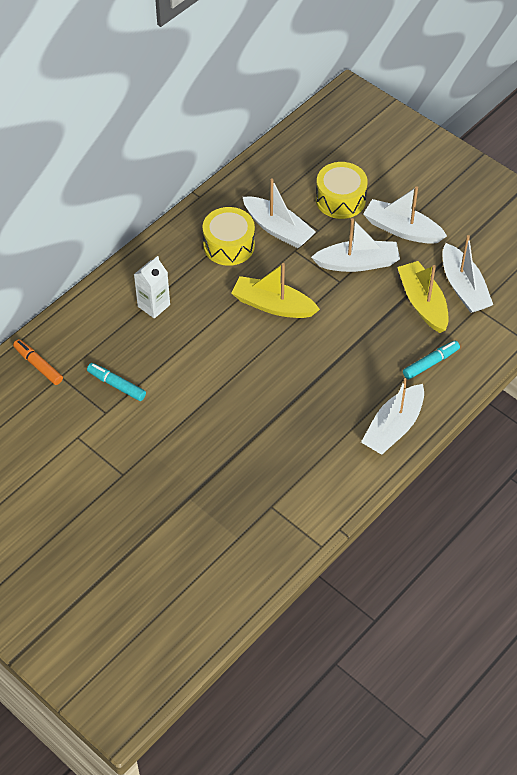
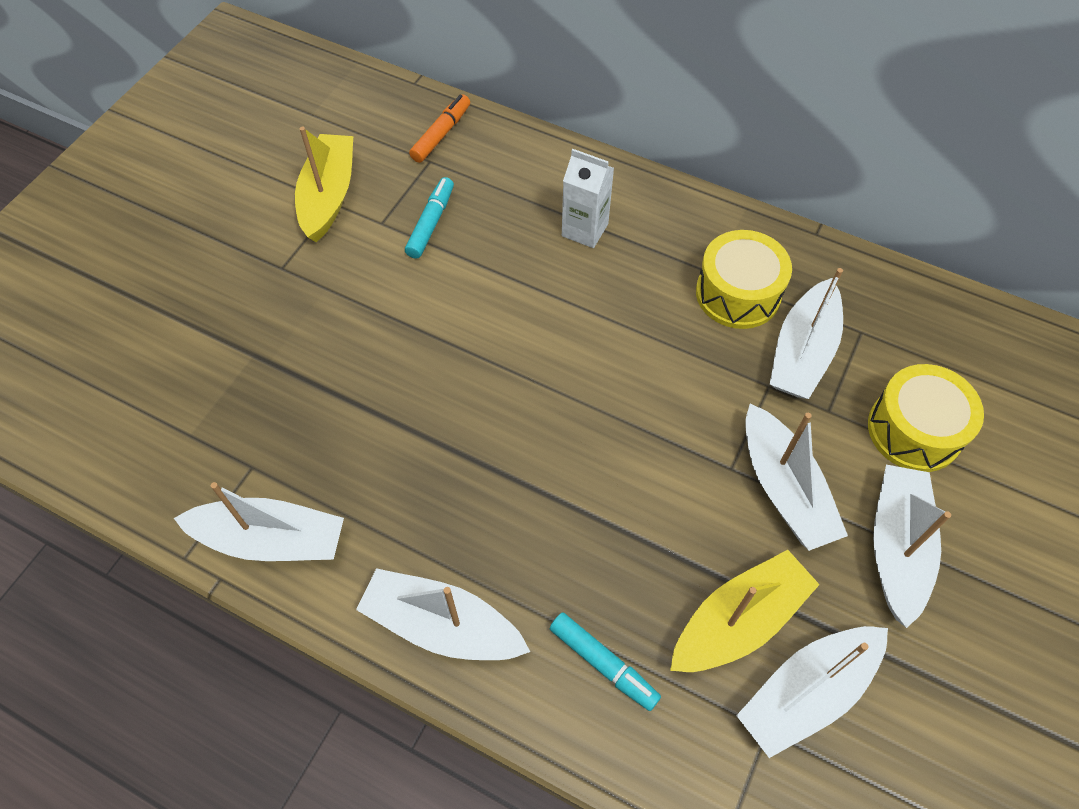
camera: 75 degrees right, 5 degrees up
(273, 305) = (642, 381): yellow boat -> yellow boat (328, 196)
(322, 501) = (271, 540): none -> white boat

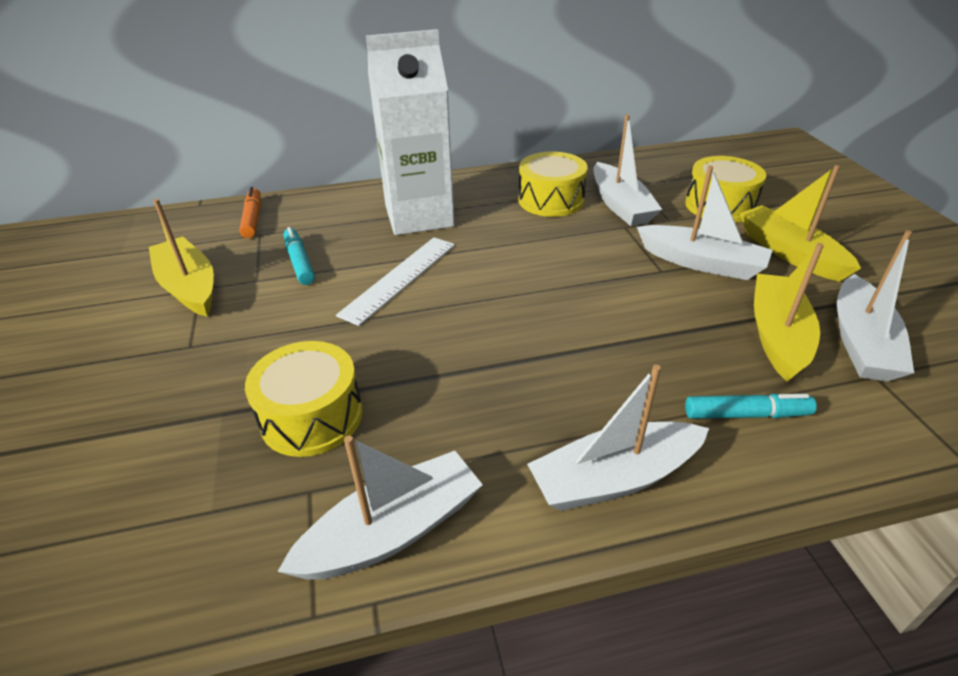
camera: 40 degrees left, 20 degrees down
(304, 403) = (312, 416): none -> yellow drum
(491, 303) = (399, 278): none -> white ruler
(585, 230) = (419, 216): white carton -> white carton, size x1.99
(896, 547) = (789, 253): white boat -> yellow boat

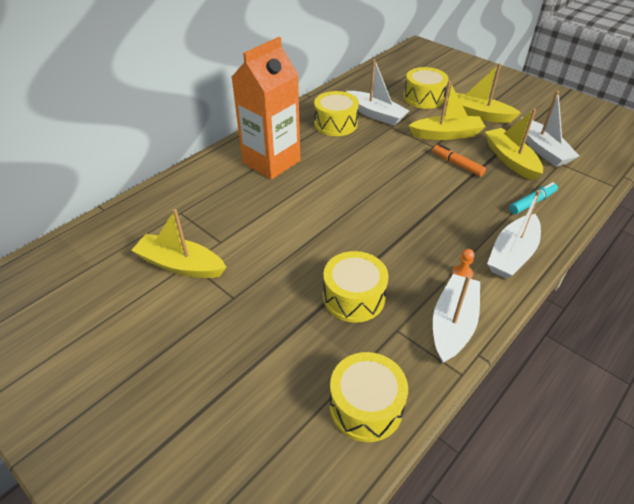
camera: 35 degrees left, 5 degrees up
(142, 570) = (366, 406): none -> yellow drum
(253, 219) = (160, 204): orange marker -> orange marker (457, 164)
(299, 262) = (233, 219): turquoise marker -> none
(399, 278) = (307, 204): white ruler -> none
(419, 216) = (271, 162): white carton -> orange carton
(496, 464) = (462, 274): none -> orange pawn
(701, 263) = (446, 134): white boat -> yellow boat

